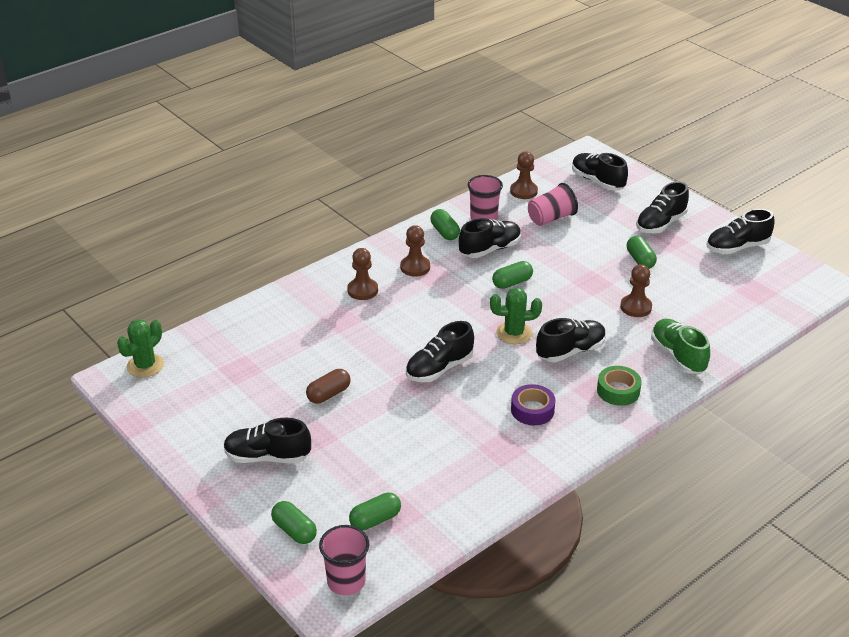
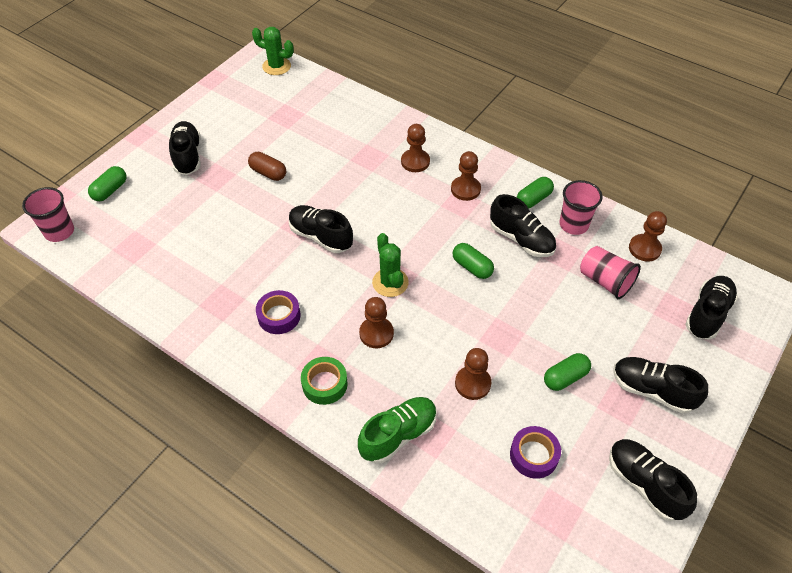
camera: 75 degrees right, 15 degrees up
(375, 520) = (125, 234): green capsule -> none
(570, 351) = (376, 333): black shoe -> brown pawn
(707, 291) = (533, 455): none -> purple tape

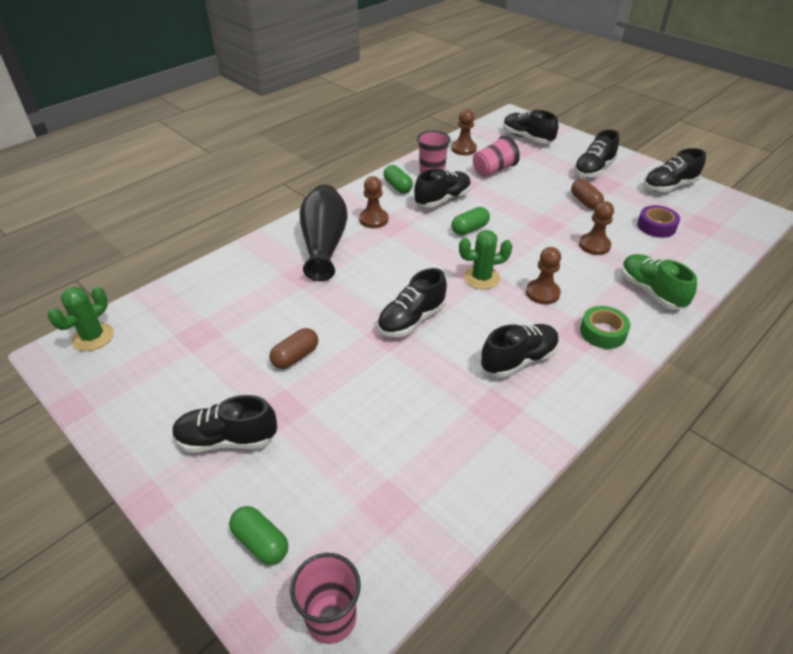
camera: 80 degrees left, 10 degrees down
(279, 316) = (518, 360): purple tape -> black shoe
(415, 162) = (324, 244): brown pawn -> black vase
(565, 377) = (585, 202): green capsule -> brown capsule

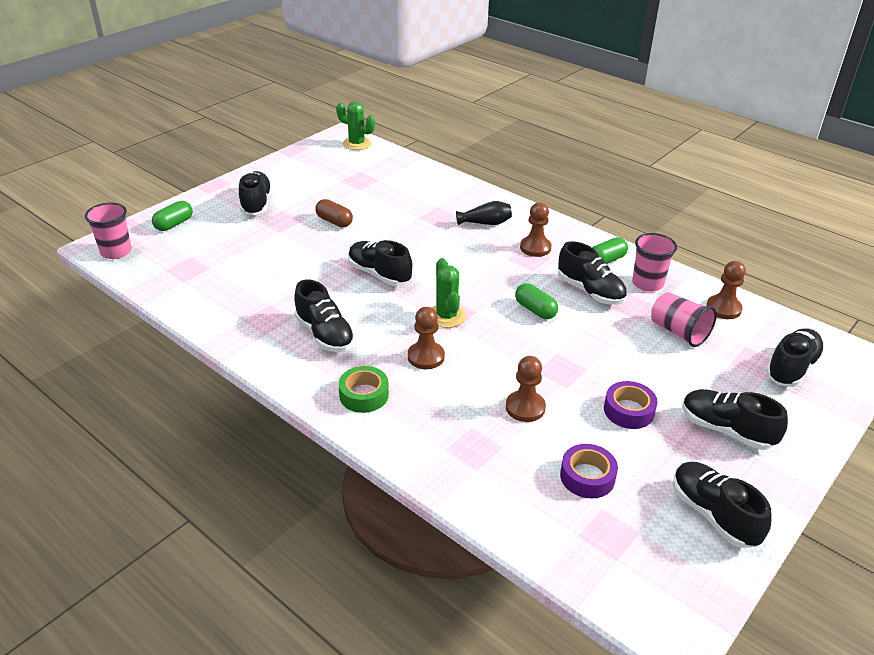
camera: 85 degrees right, 5 degrees down
(324, 244) = (485, 223): black vase -> black vase, size x0.51
(585, 202) = (628, 410): brown capsule -> purple tape
(651, 291) = (437, 446): green shoe -> none

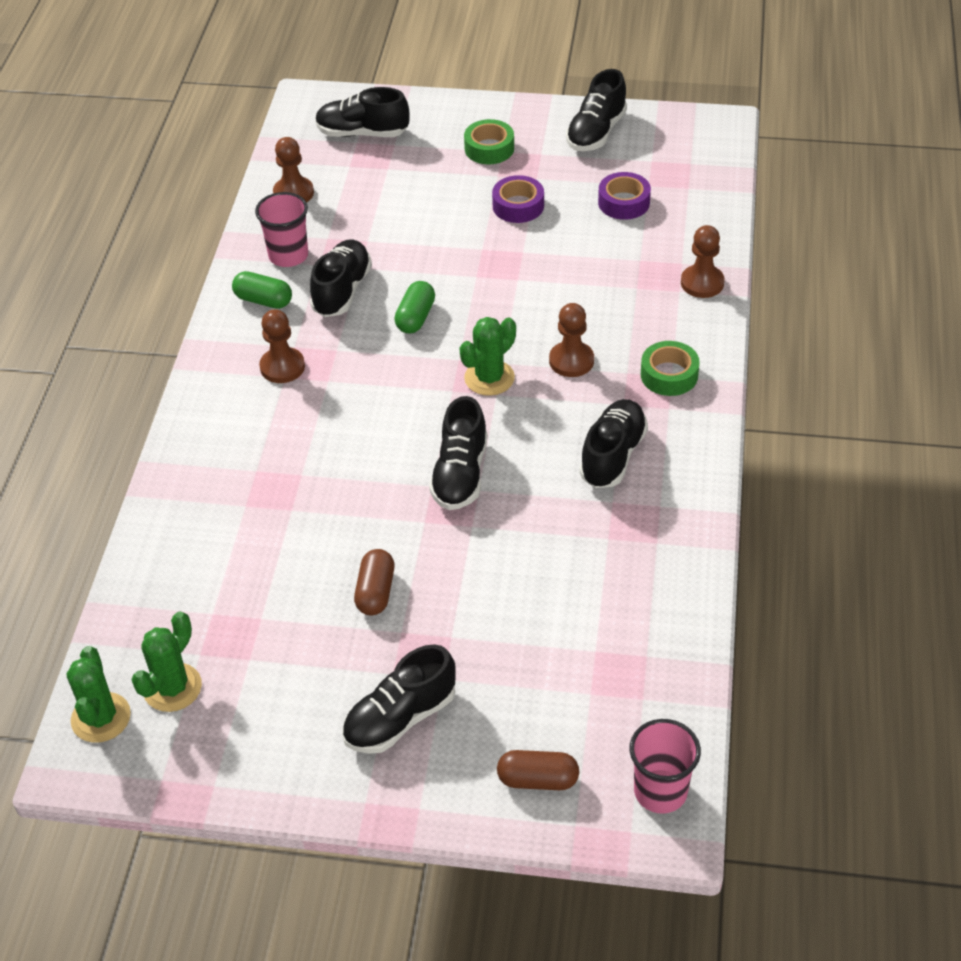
camera: 120 degrees left, 10 degrees up
(174, 224) = (538, 779): green capsule -> brown capsule
(350, 161) = (172, 687): none -> green cactus
(485, 223) = (255, 436): black vase -> none
(525, 407) = (577, 266): brown pawn -> brown pawn (702, 283)
(678, 332) = (365, 210): pink cup -> none
(726, 430) = (489, 148): black shoe -> green tape

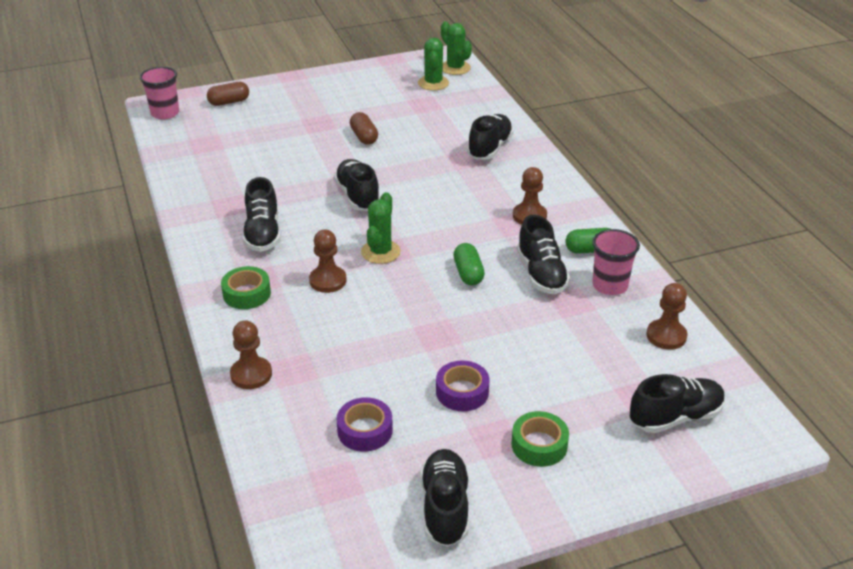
camera: 150 degrees right, 10 degrees down
(400, 718) = (312, 102): black shoe -> black shoe (489, 148)

